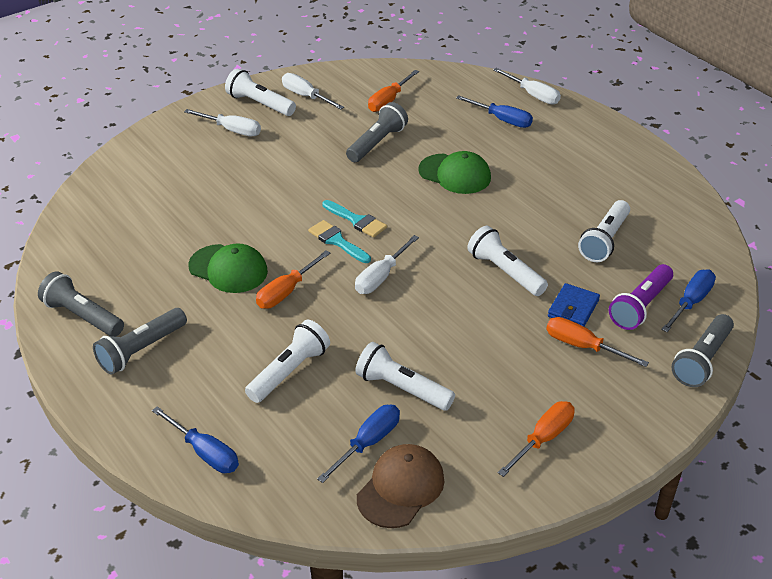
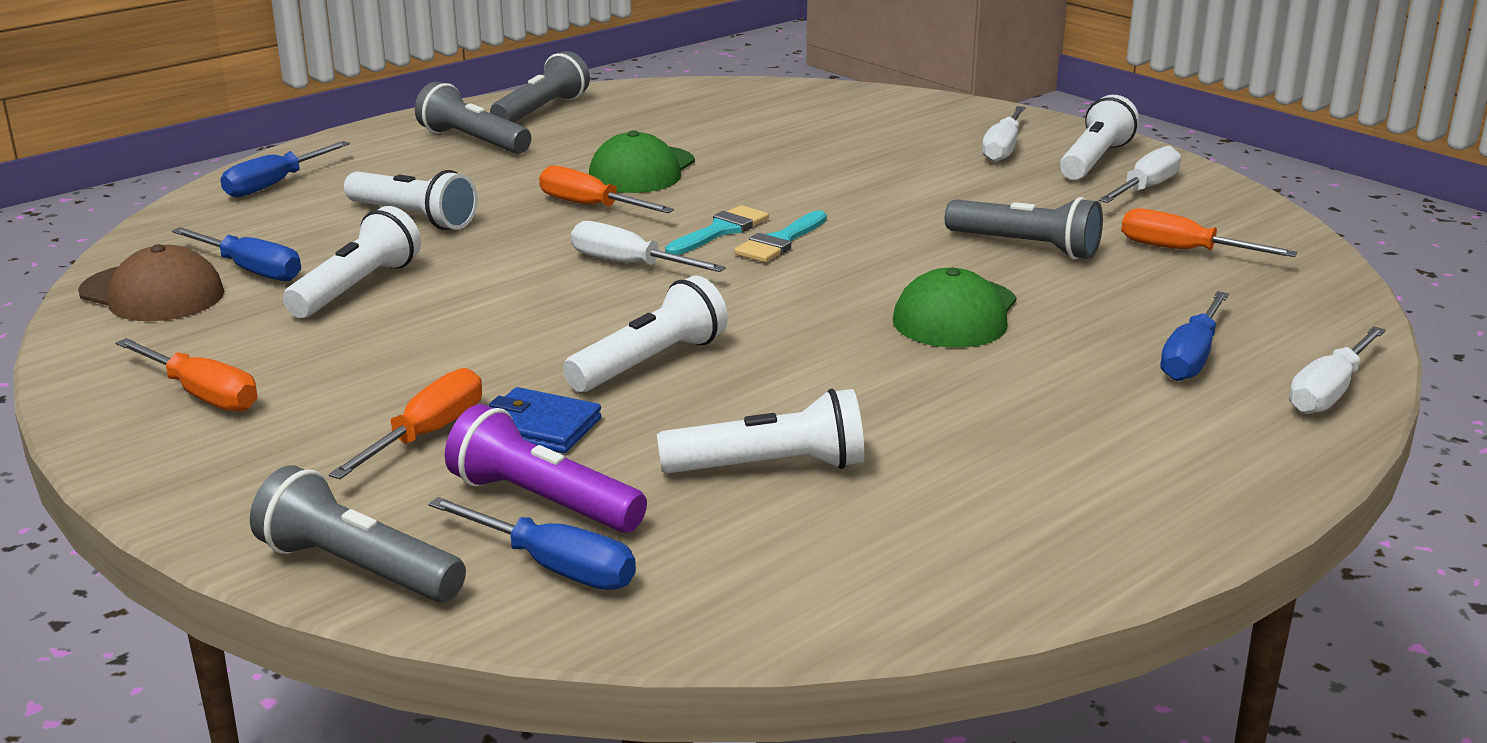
camera: 85 degrees right, 15 degrees down
(604, 240) = (769, 467): white flashlight -> white flashlight turned 150 degrees clockwise

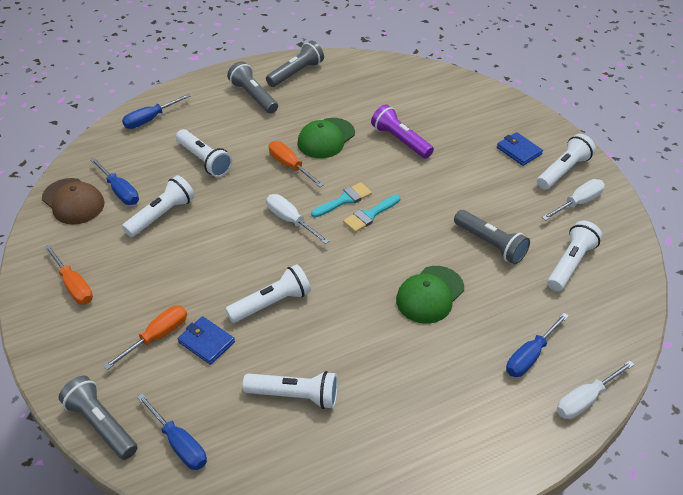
camera: 15 degrees right, 20 degrees up
(543, 501) = (189, 397): purple flashlight -> purple flashlight (400, 140)
(1003, 149) = (519, 151): white screwdriver -> blue wallet
(1182, 251) = (570, 264): orange screwdriver -> white flashlight

